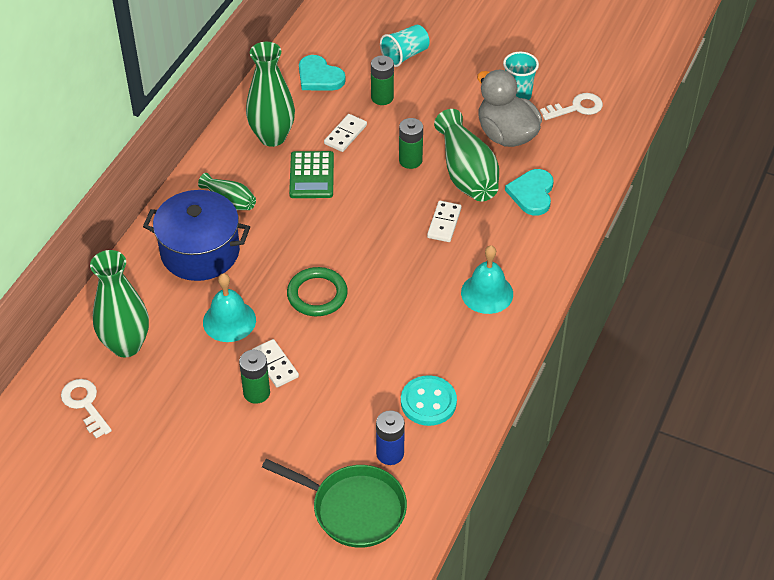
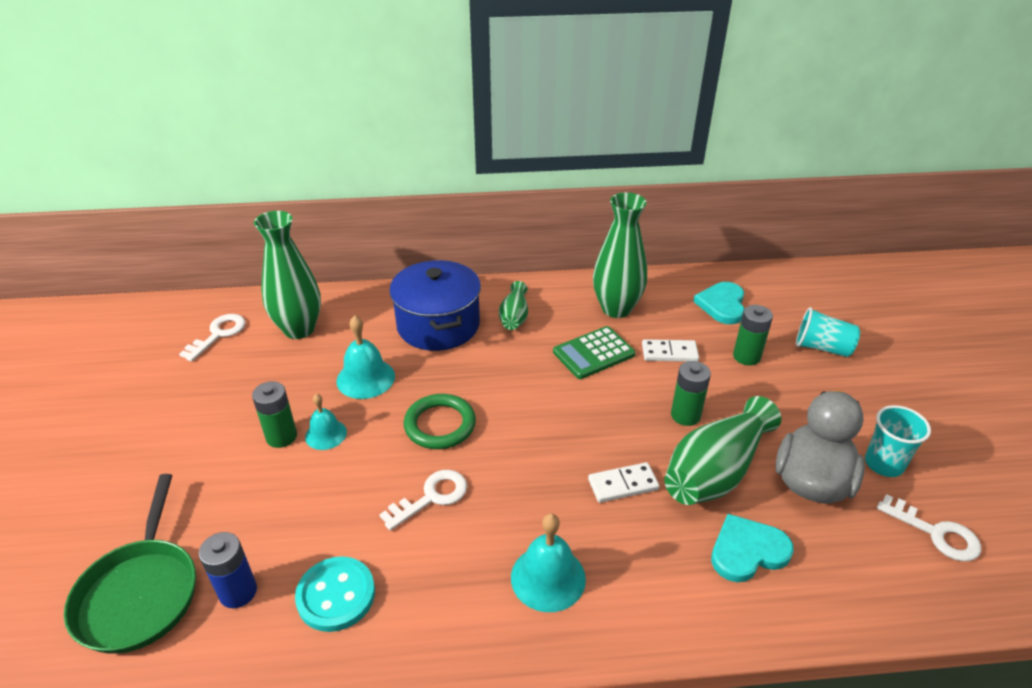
camera: 60 degrees right, 10 degrees down
(275, 365) = (326, 434): white domino -> turquoise bell
(382, 325) = (431, 497): none -> white key

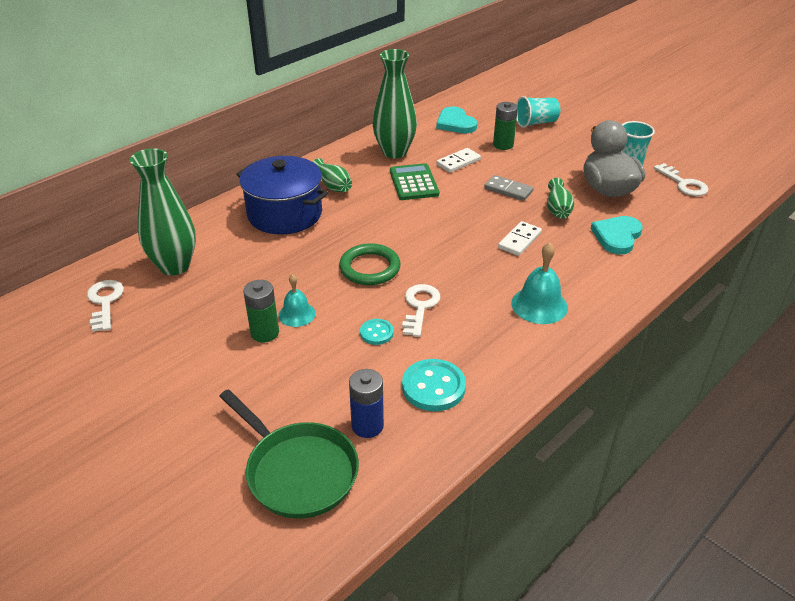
camera: 40 degrees left, 0 degrees up
(362, 499) = (376, 333): none -> turquoise button
(365, 378) = (277, 269): turquoise bell -> none
(593, 353) = (413, 183): green calculator -> green calculator turned 150 degrees clockwise
(685, 415) = (508, 190): green battery -> grey domino
(715, 471) = (558, 209): green vase -> green vase, size x0.54
(935, 533) = (683, 183): white key -> white key turned 60 degrees clockwise

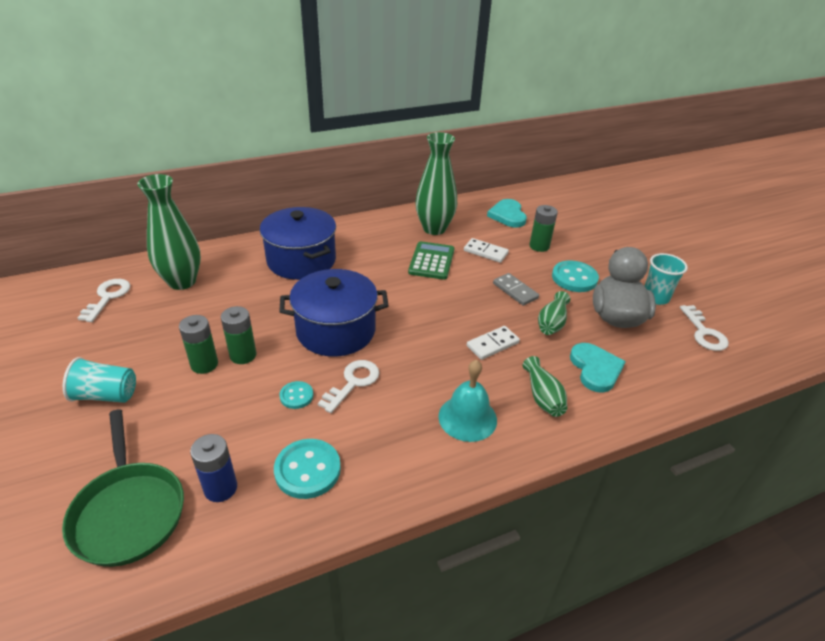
camera: 20 degrees right, 0 degrees up
(297, 314) = (243, 355): turquoise bell -> green battery
(333, 185) = (360, 245): green vase -> green vase (543, 397)
(369, 268) = (336, 330): green ring -> blue pot
(458, 162) = (485, 252): white domino -> white domino turned 45 degrees clockwise
(536, 123) = (585, 233): turquoise cup -> turquoise cup (106, 395)
(552, 165) = (574, 278): none -> turquoise button
(617, 236) = (595, 369): turquoise heart -> turquoise heart turned 120 degrees clockwise

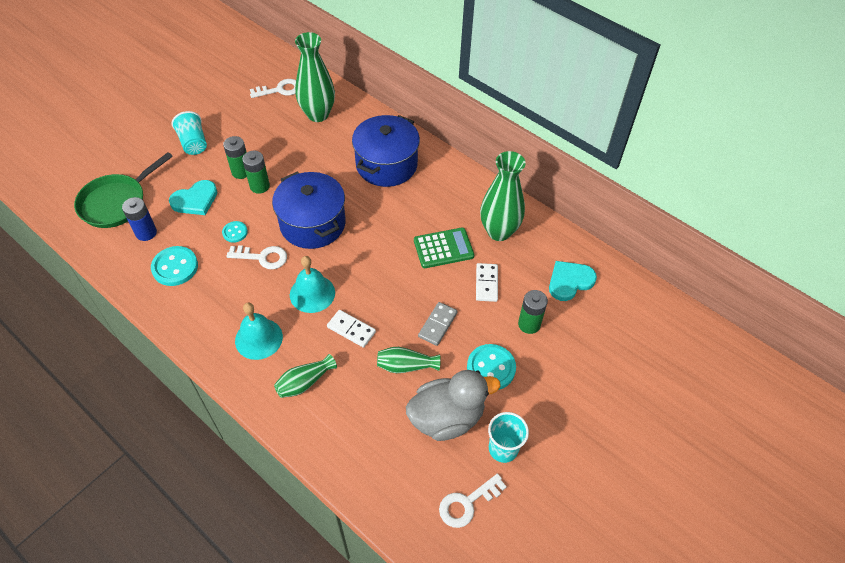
camera: 65 degrees right, 15 degrees up
(430, 358) = (312, 293): none -> turquoise bell
(595, 369) = (359, 414): turquoise heart -> turquoise heart (195, 200)

